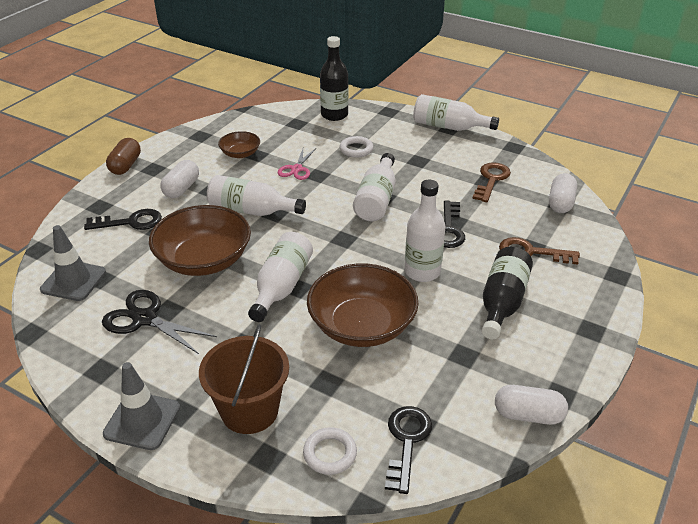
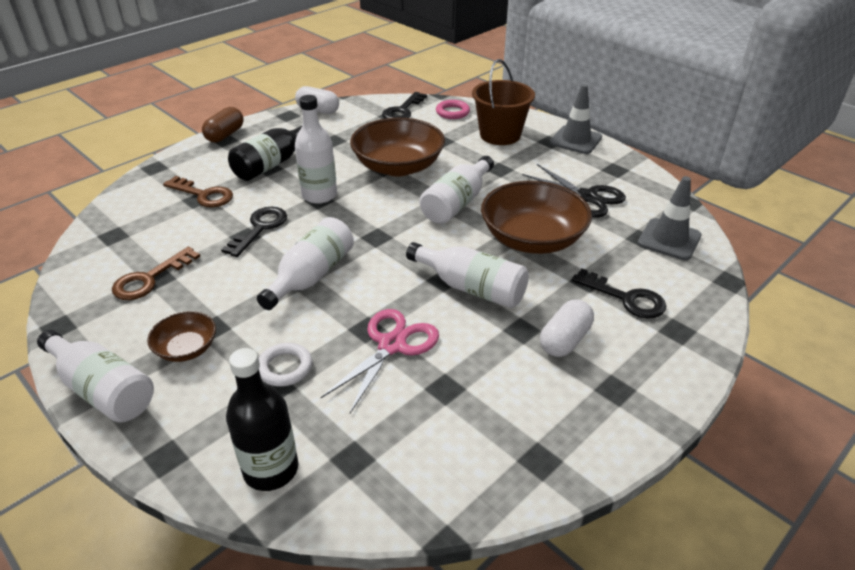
camera: 165 degrees left, 0 degrees up
(125, 166) = (663, 405): brown capsule -> brown capsule (225, 135)
(130, 222) = (626, 298): black key -> black key turned 150 degrees counterclockwise
(240, 153) = (471, 396): brown bowl -> brown bowl (186, 348)
(296, 169) = (392, 345): pink scissors -> pink scissors, size x1.52
(330, 453) = (452, 112): white ring -> pink ring
(560, 203) = (110, 236): white capsule -> none

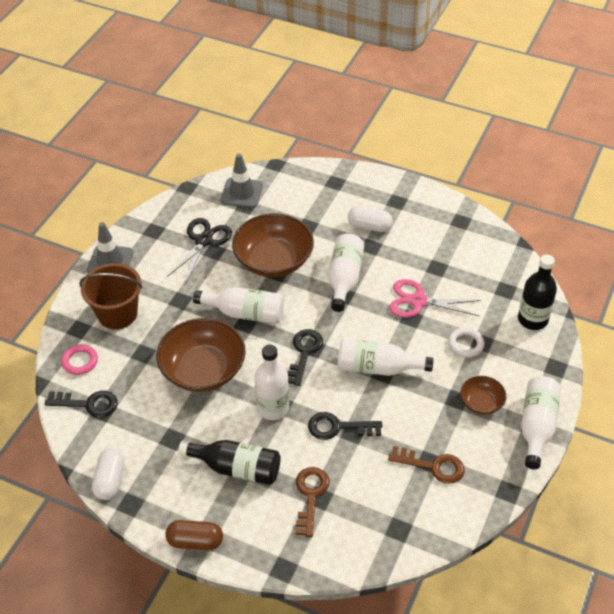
camera: 110 degrees left, 10 degrees up
(626, 298) = (316, 206): black key -> black key (304, 353)

